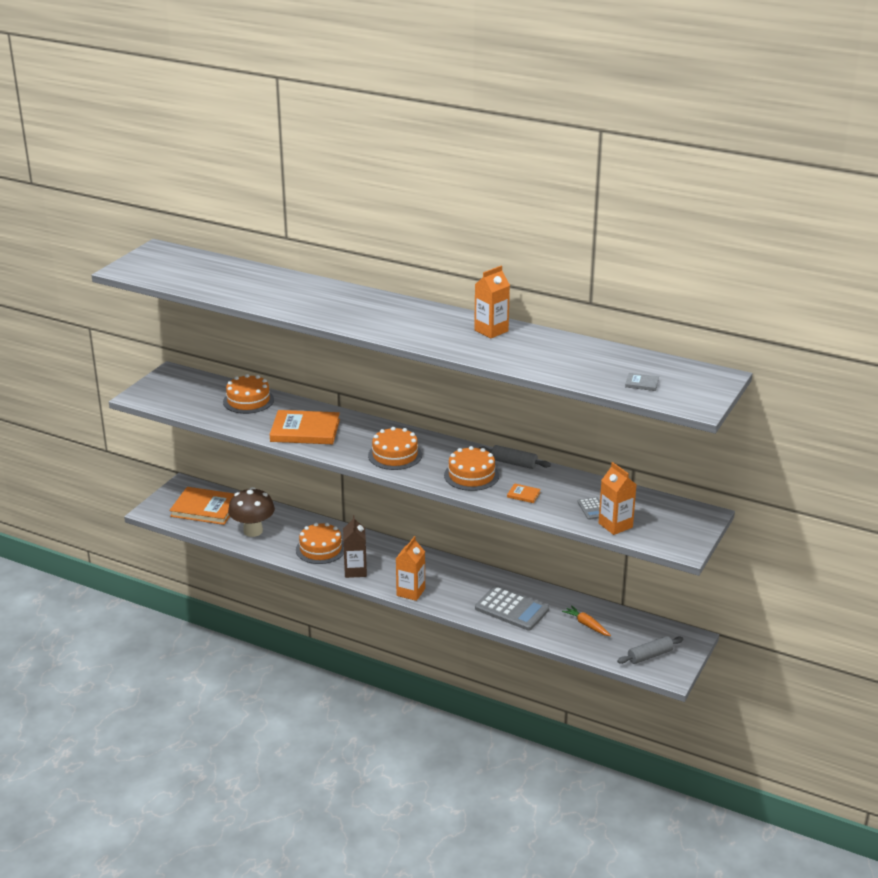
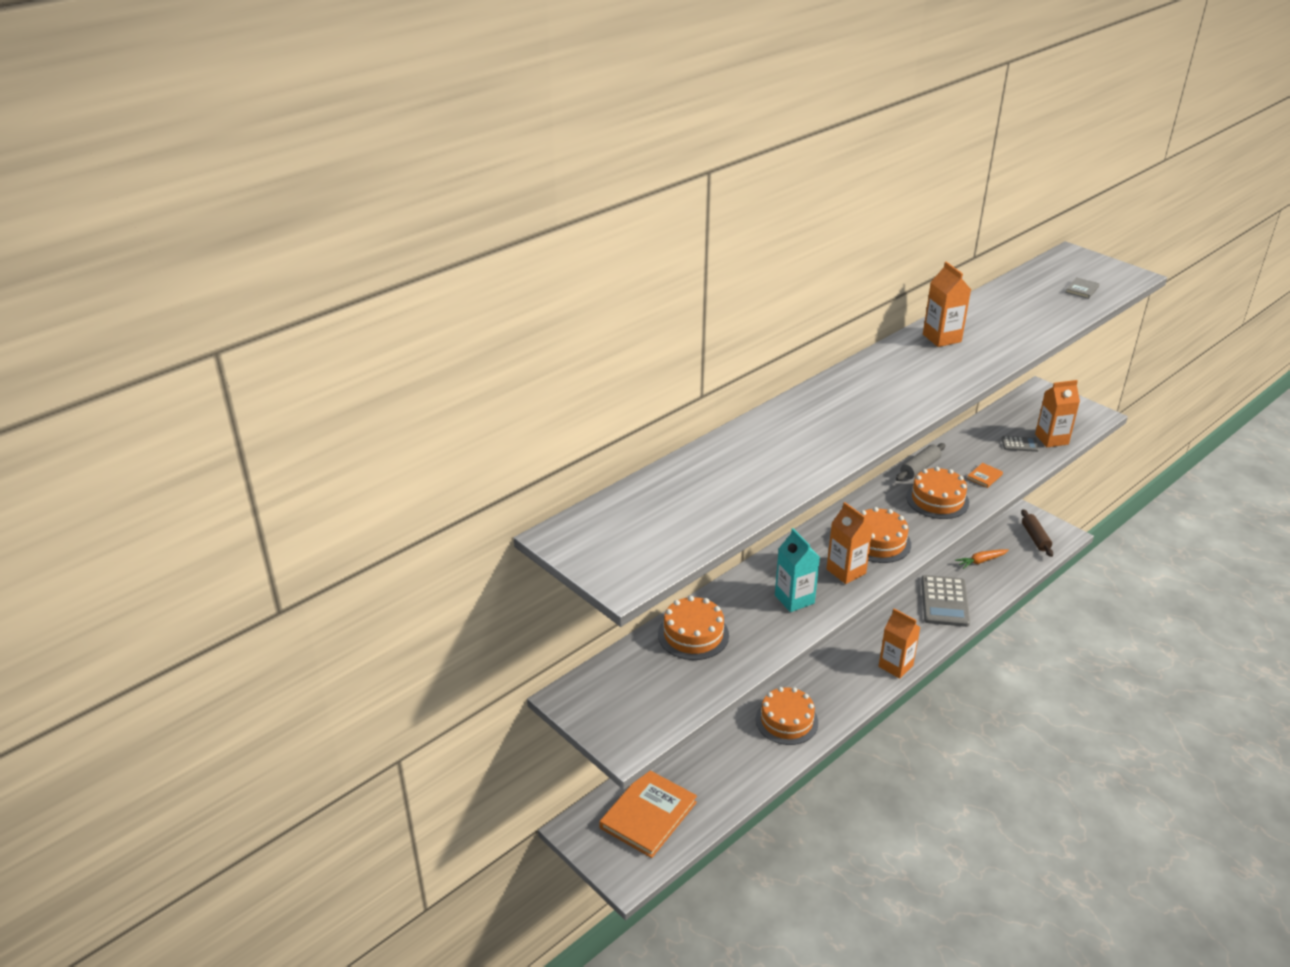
camera: 70 degrees left, 5 degrees up
(253, 531) = (723, 776): brown mushroom -> none
(305, 430) = (794, 599): orange book -> turquoise carton
(349, 446) = (846, 571): none -> orange carton
(355, 571) = (841, 700): brown carton -> none
(512, 609) = (944, 601): grey calculator -> grey calculator turned 135 degrees clockwise
(650, 656) = (1035, 538): grey rolling pin -> brown rolling pin

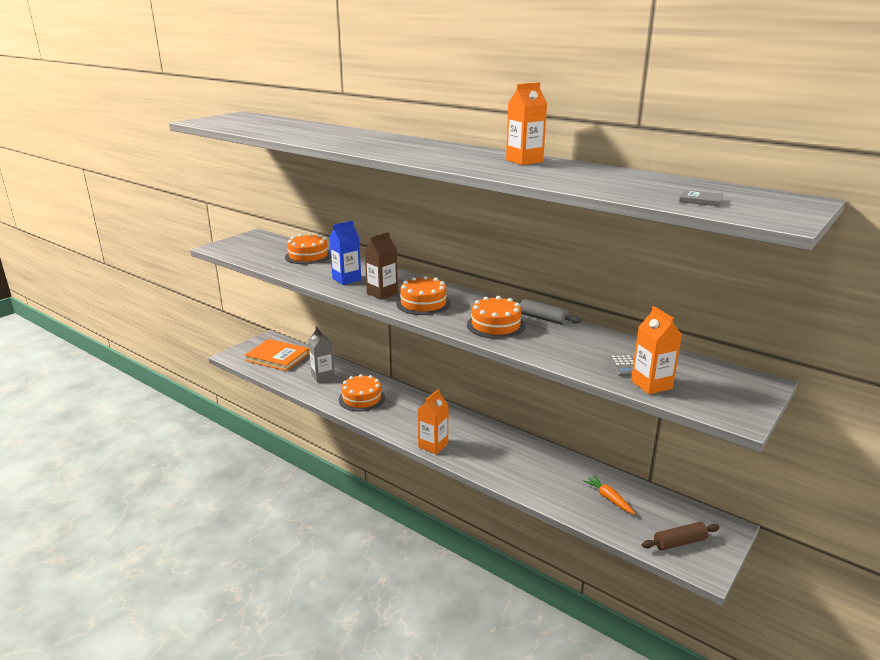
camera: 80 degrees right, 10 degrees down
(719, 760) = (323, 376): none -> grey carton
(794, 599) = (346, 279): turquoise carton -> blue carton
(846, 571) = (382, 293): orange carton -> brown carton
(944, 601) = (531, 473): grey calculator -> none
(984, 476) = (548, 346): orange book -> none

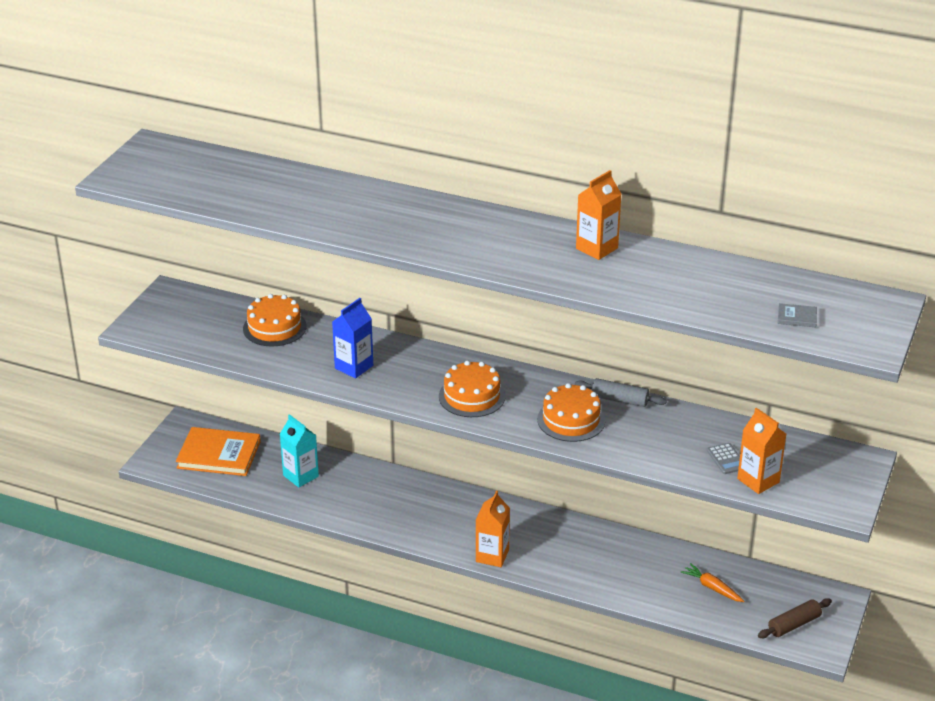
camera: 15 degrees left, 10 degrees up
(323, 376) = (300, 476): grey carton -> turquoise carton
(362, 398) = (371, 503): orange cake -> none
(382, 293) = (413, 386): brown carton -> none

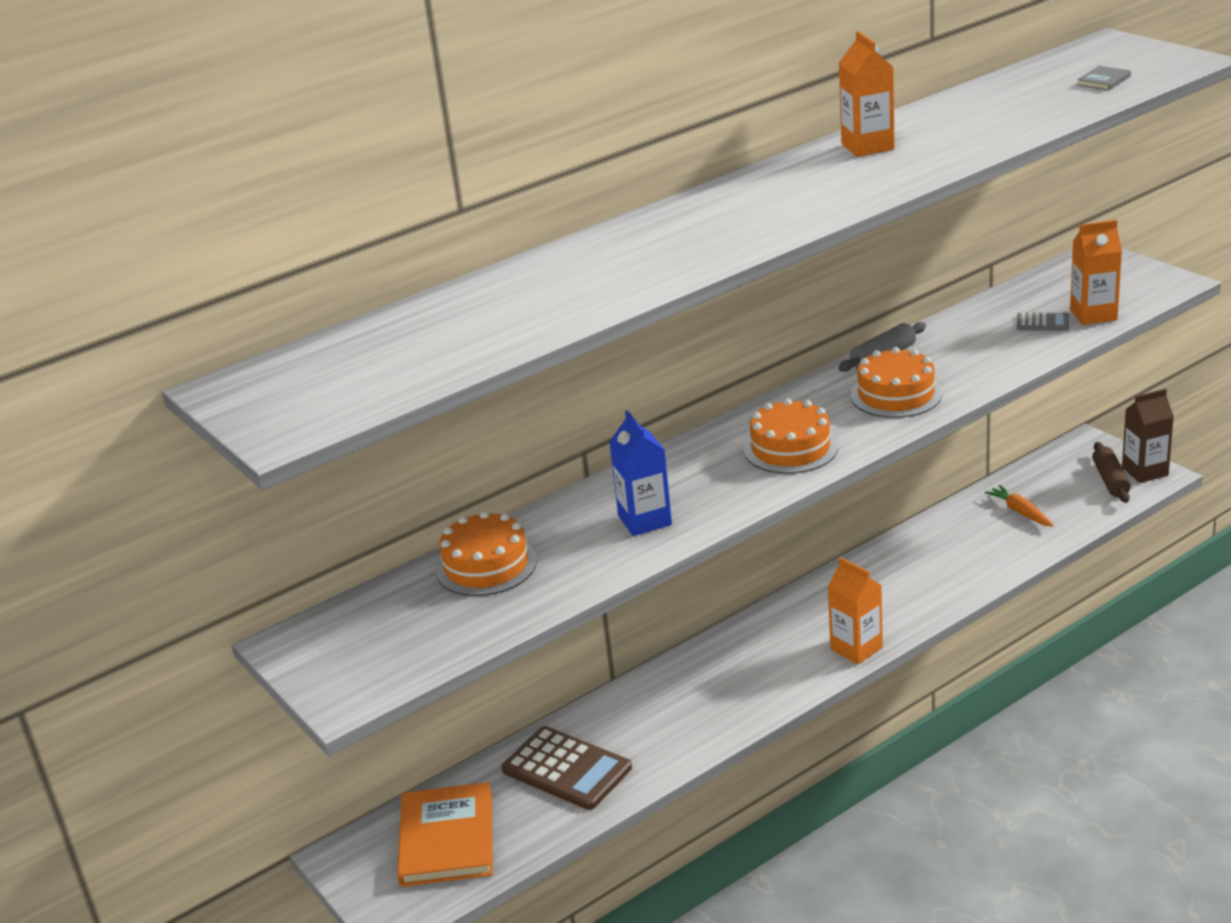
camera: 55 degrees left, 5 degrees down
(219, 454) = (447, 839): orange book -> orange book turned 45 degrees counterclockwise
(300, 476) = (566, 769): turquoise carton -> brown calculator
(712, 588) = (1020, 512): orange carrot -> orange carrot turned 75 degrees clockwise
(822, 640) = (1145, 471): none -> brown carton

